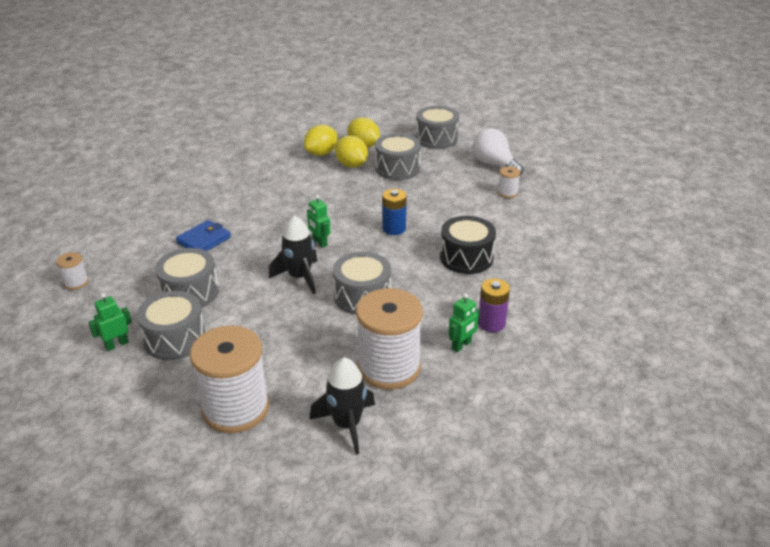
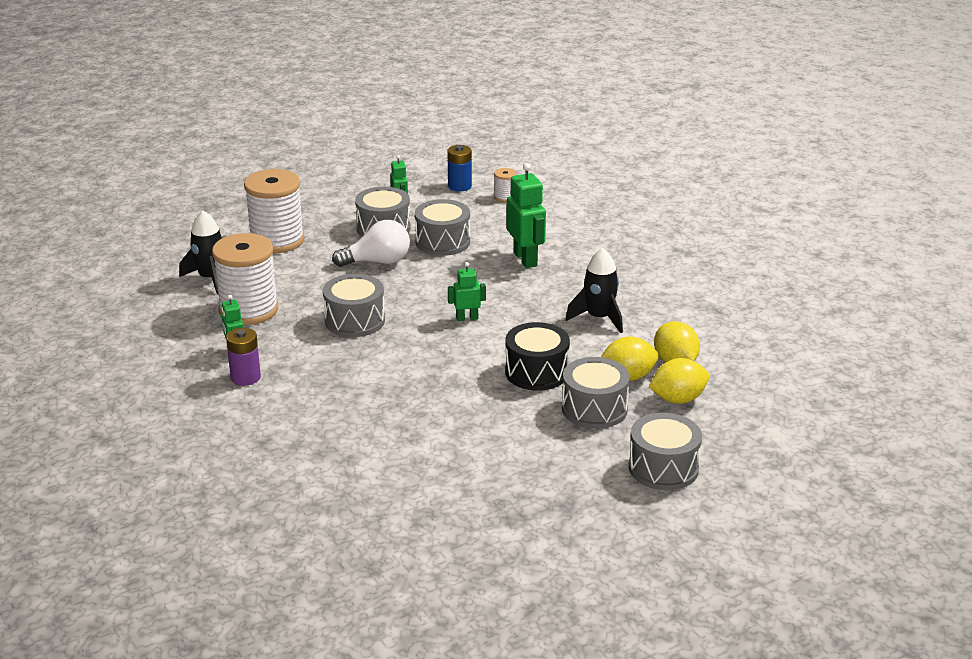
camera: 115 degrees right, 5 degrees down
(204, 240) = (525, 259): blue wallet -> green robot
(299, 277) = (416, 296): black rocket -> black rocket (599, 318)
(394, 228) = (455, 368): blue battery -> blue battery (459, 186)
(466, 258) = (359, 398): black drum -> black drum (536, 372)
(494, 164) = (549, 494): white light bulb -> white light bulb (378, 262)
(507, 193) = (466, 477): white spool -> none

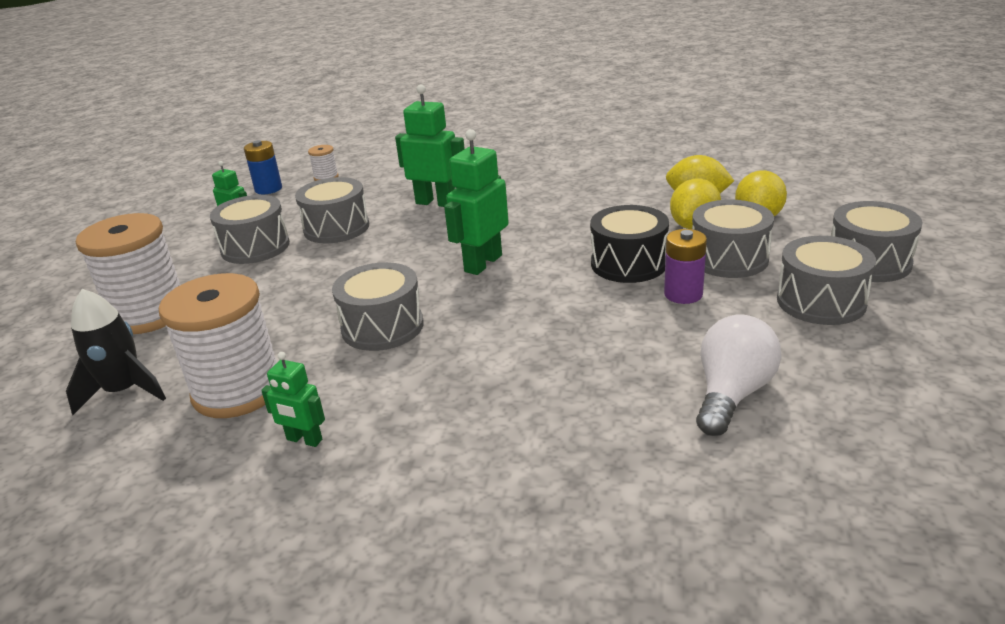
camera: 45 degrees left, 0 degrees up
(245, 377) = (371, 456): purple battery -> purple battery (683, 294)
(378, 262) = (304, 272): white light bulb -> white light bulb (732, 394)
(467, 318) = (483, 263): green robot -> green robot, size x1.76
(577, 464) = (821, 301): none -> grey drum
(599, 318) = (581, 205): black rocket -> none

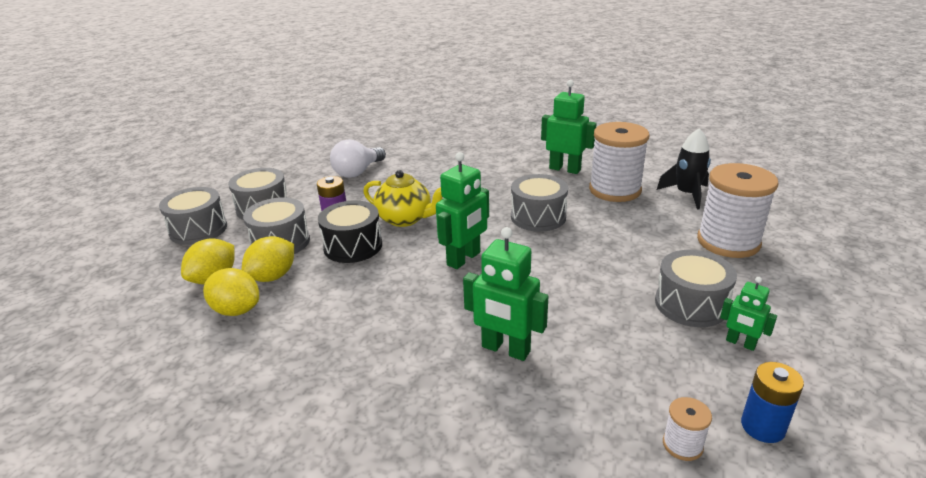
camera: 175 degrees left, 0 degrees up
(304, 440) = (565, 169): green robot -> green robot, size x1.76
(336, 228) = (614, 322): grey drum -> none
(580, 305) = (405, 219): none -> yellow teapot

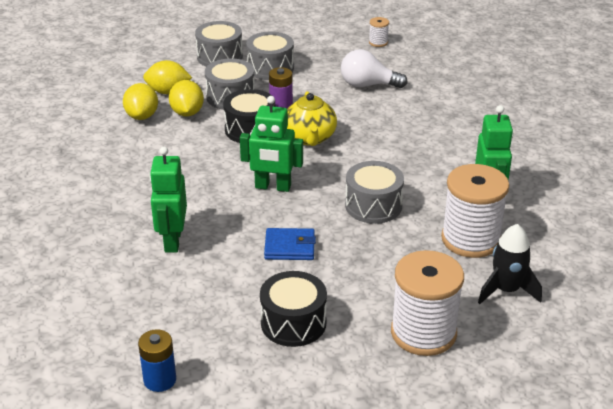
camera: 60 degrees right, 5 degrees up
(273, 276) = (187, 113): yellow lemon -> yellow lemon turned 75 degrees clockwise
(569, 275) = (289, 247): none -> blue wallet
(682, 445) = (121, 343): white spool -> white spool (378, 42)
(690, 304) = (293, 323): grey drum -> black drum
(740, 343) = (255, 358): green robot -> none

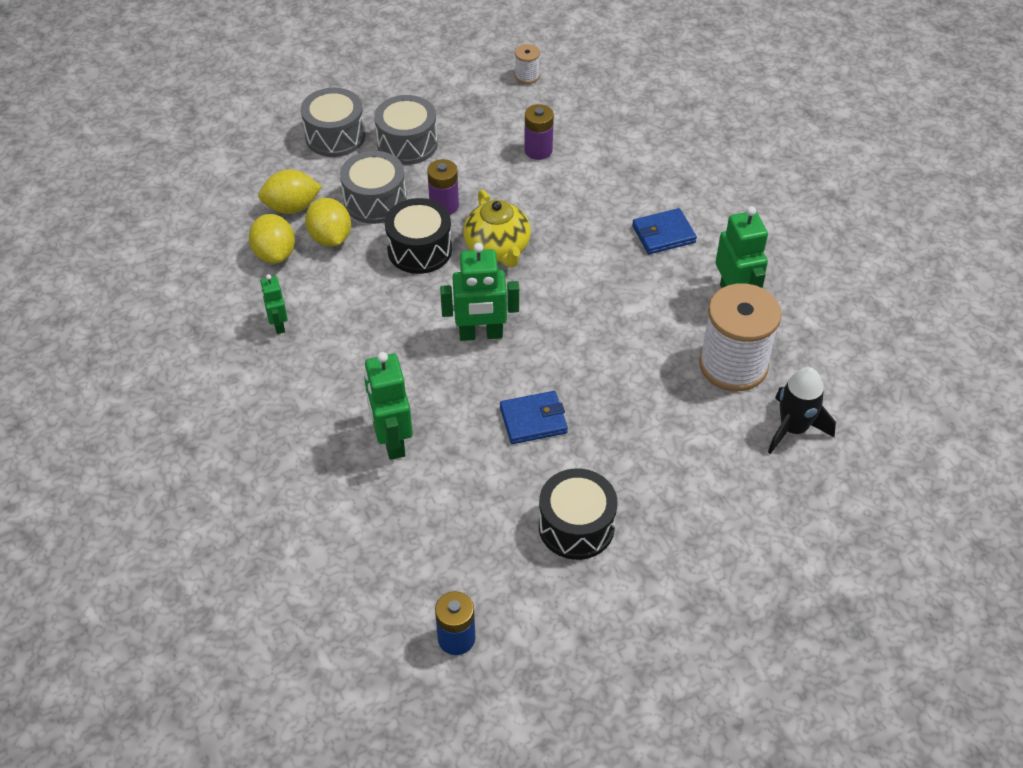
camera: 15 degrees left, 15 degrees up
(123, 157) = (278, 324): none -> green robot
(368, 85) = (538, 150): white light bulb -> purple battery
(373, 206) = (608, 338): grey drum -> none
(423, 333) = (722, 507): white spool -> none
(446, 148) = (663, 234): none -> blue wallet

